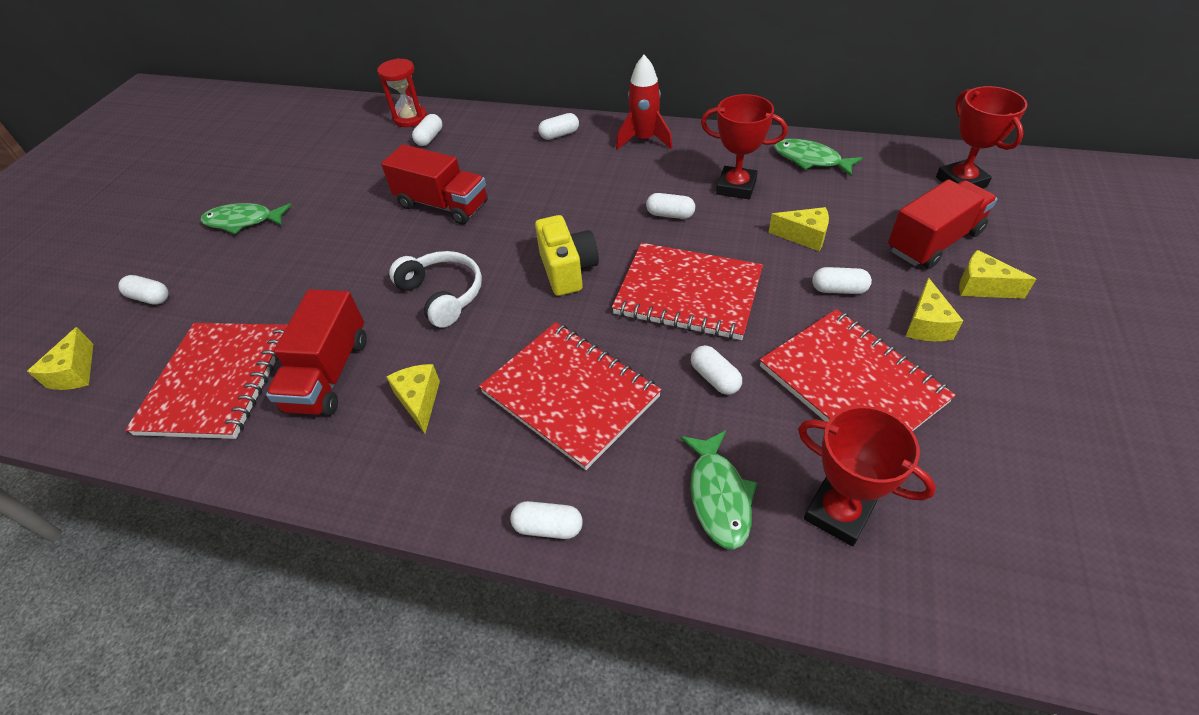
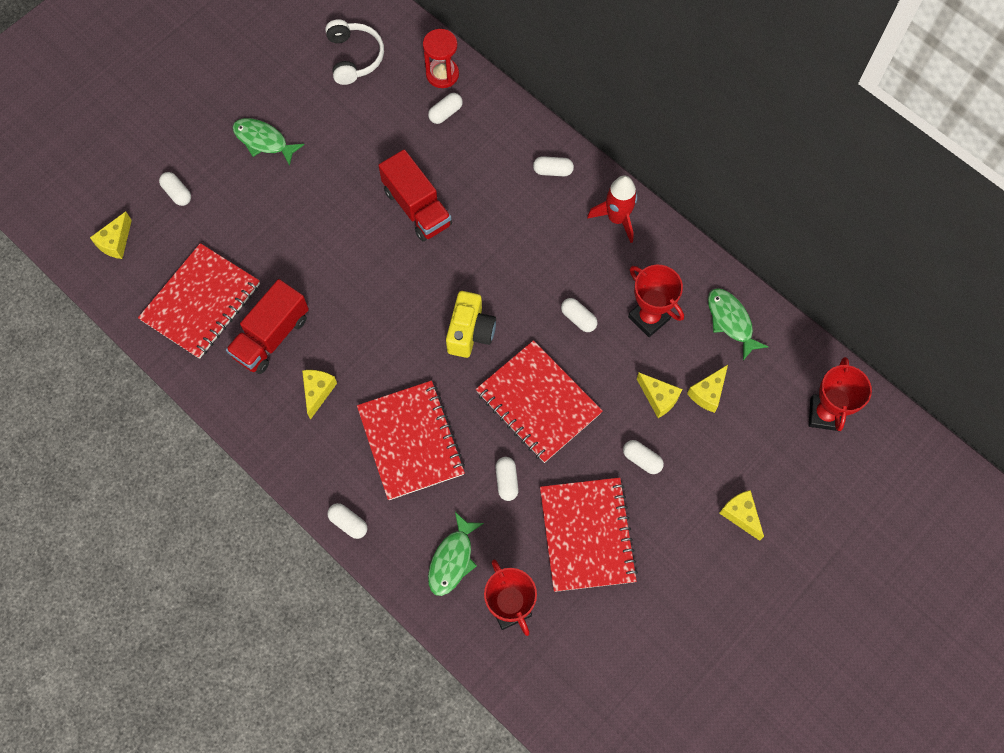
camera: 25 degrees right, 20 degrees up
(442, 295) = (373, 306): white headphones -> white headphones (354, 57)
(926, 324) = (674, 521): yellow cheese -> yellow cheese (708, 393)
(934, 242) = (746, 458): red truck -> none

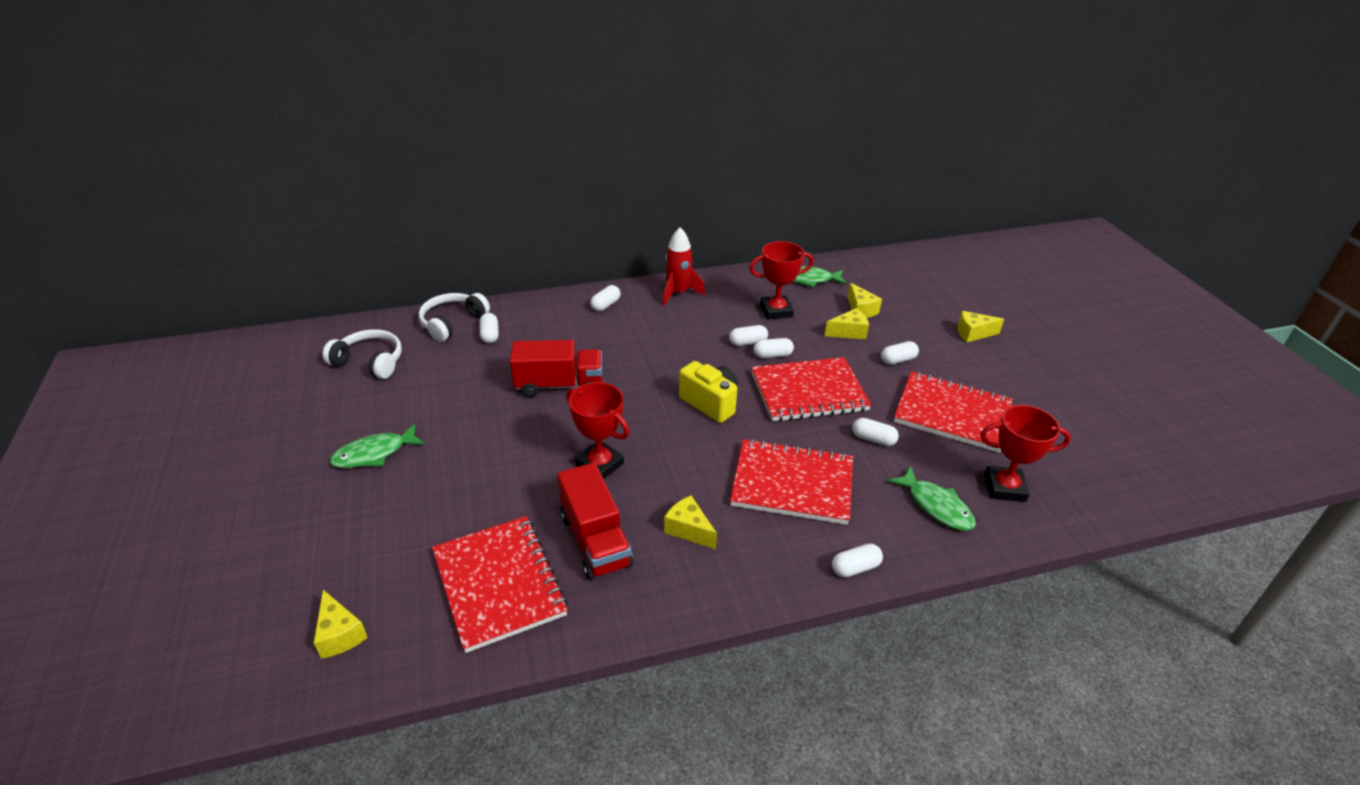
camera: 60 degrees left, 30 degrees down
(177, 193) = (347, 547): white capsule -> white capsule (772, 355)
(442, 74) = (452, 323): red hourglass -> white headphones
(825, 414) = (911, 272): red trophy -> red trophy (600, 464)

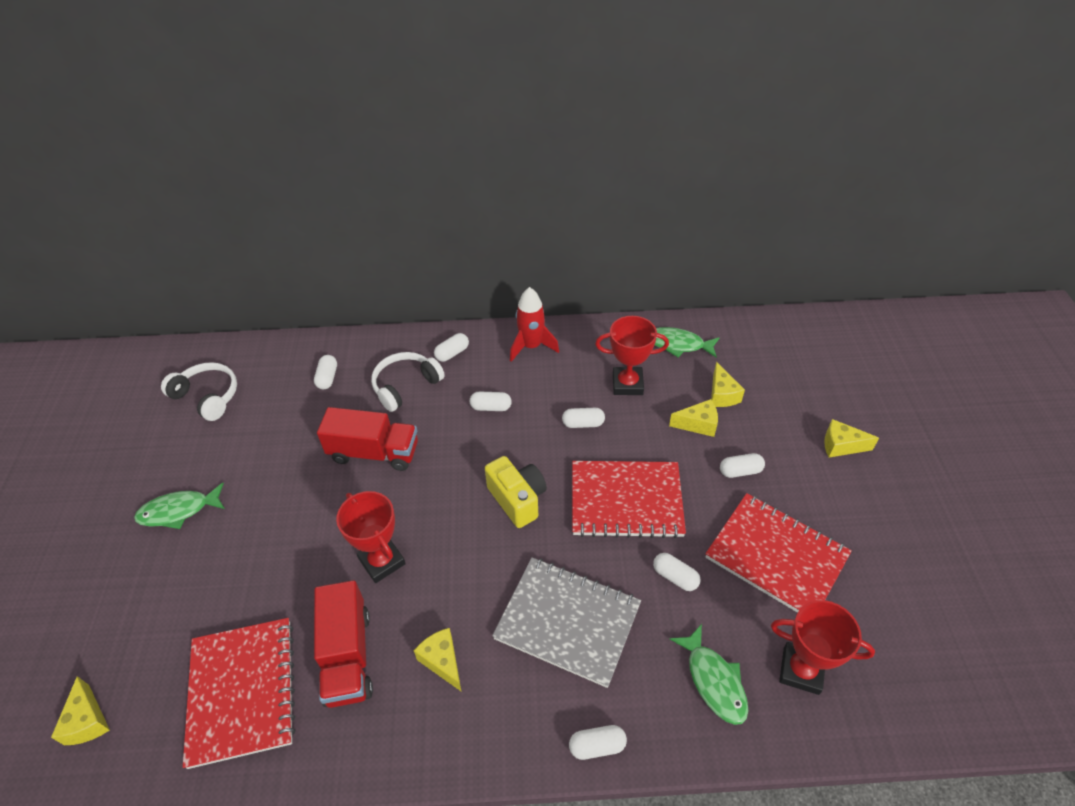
camera: 15 degrees right, 10 degrees up
(452, 323) = (297, 357): white headphones -> white headphones (406, 386)
(772, 355) = (603, 444): white capsule -> white capsule (491, 407)
(792, 484) = (567, 621): red notebook -> grey notebook

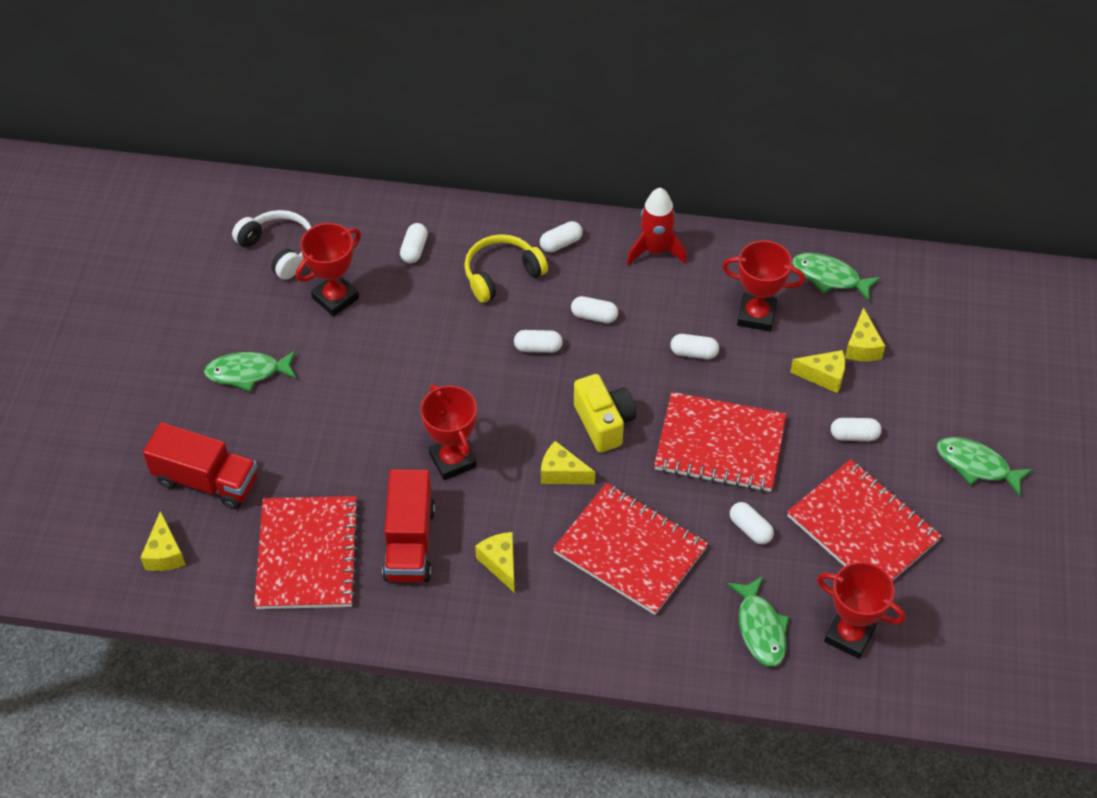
camera: 10 degrees right, 5 degrees up
(260, 429) = (335, 298): none -> red trophy
(374, 452) = (457, 345): red truck -> red truck (206, 481)
(406, 386) = (502, 274): white headphones -> yellow headphones
(567, 621) = (630, 550): grey notebook -> red notebook
(597, 746) = (633, 661): white capsule -> white capsule (538, 348)
(841, 446) = (977, 428): yellow cheese -> yellow cheese (562, 473)
(853, 478) = (976, 465): none -> green fish

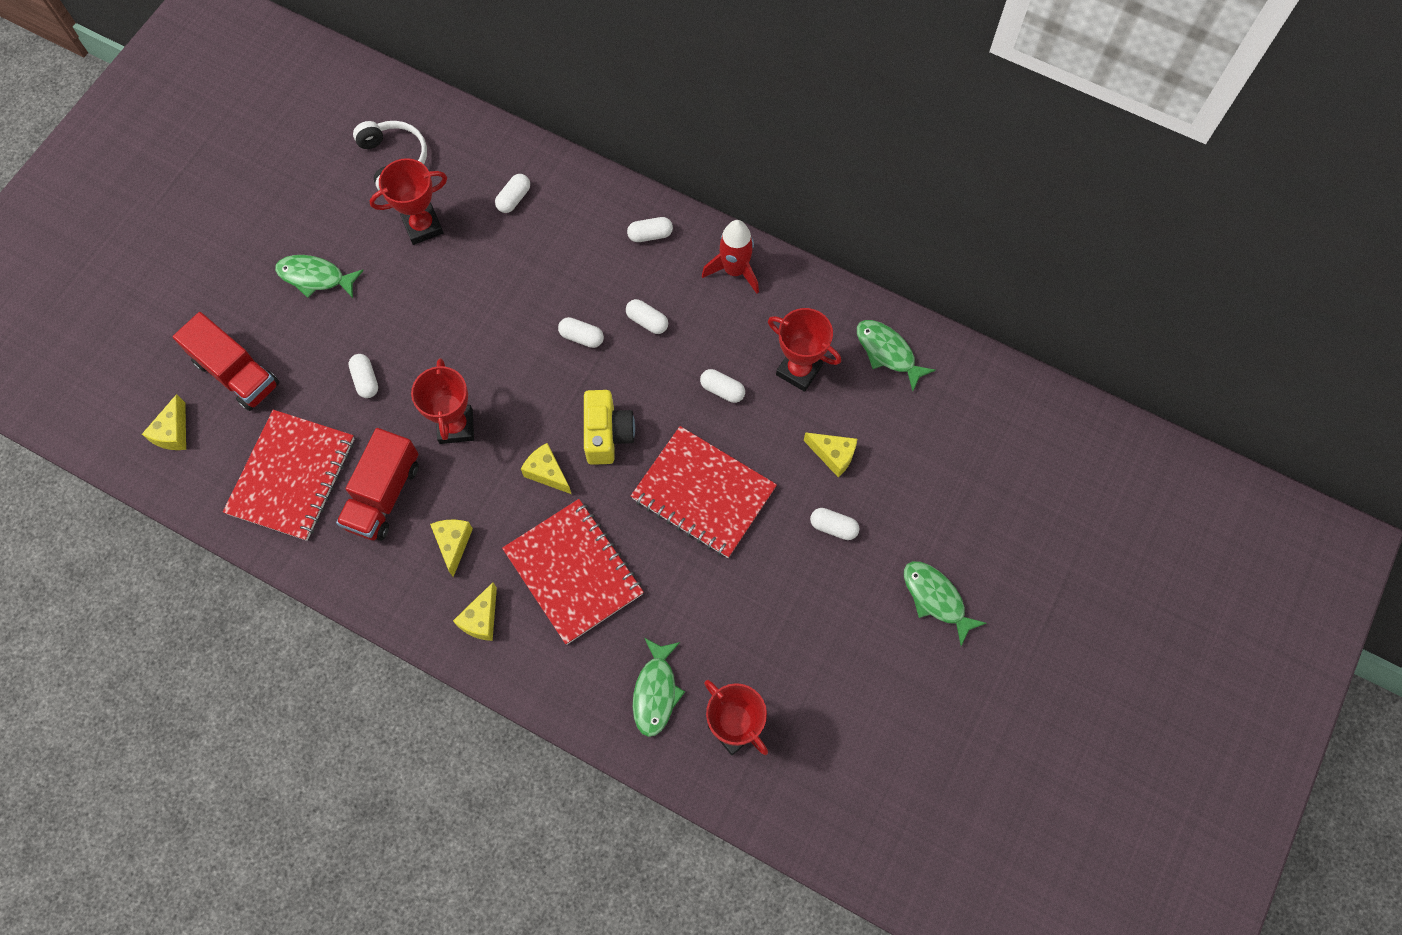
camera: 20 degrees right, 15 degrees up
(502, 274) = (582, 250): yellow headphones -> none
(750, 529) = (692, 589): white capsule -> white capsule (366, 380)
(862, 347) = (884, 436): yellow cheese -> yellow cheese (481, 619)
(862, 528) = (796, 625): red notebook -> none

